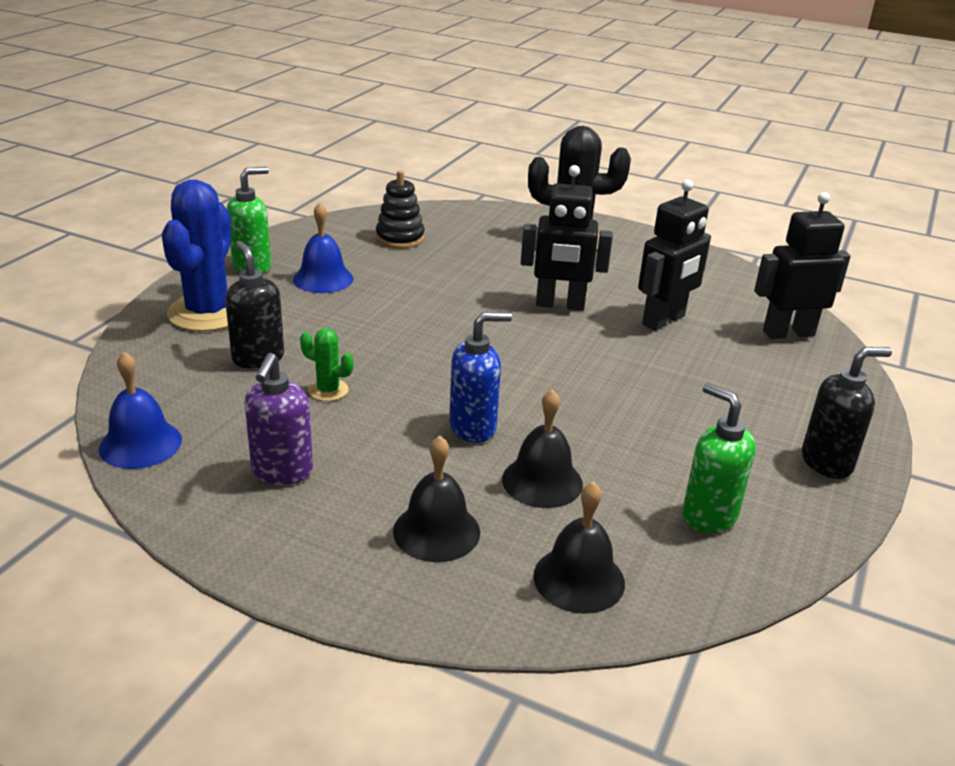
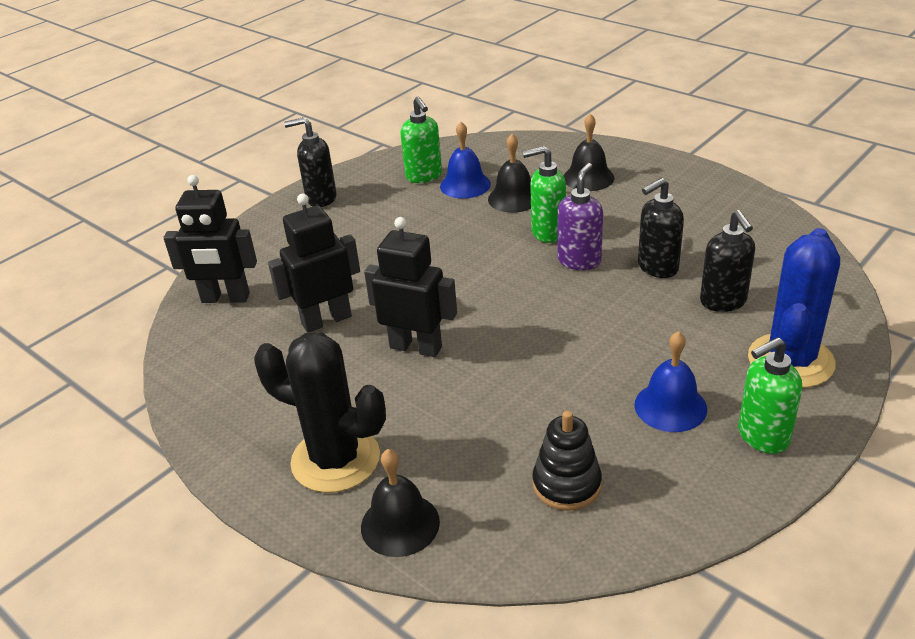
camera: 160 degrees left, 5 degrees up
(140, 444) = (793, 235): blue bell -> blue bell (465, 185)
(282, 472) = (686, 212): purple soap dispenser -> purple soap dispenser (579, 261)
(328, 390) = (657, 267): green cactus -> black soap dispenser
(473, 428) = (547, 233): blue soap dispenser -> green soap dispenser
(579, 579) = (517, 155): black bell -> black bell (400, 524)

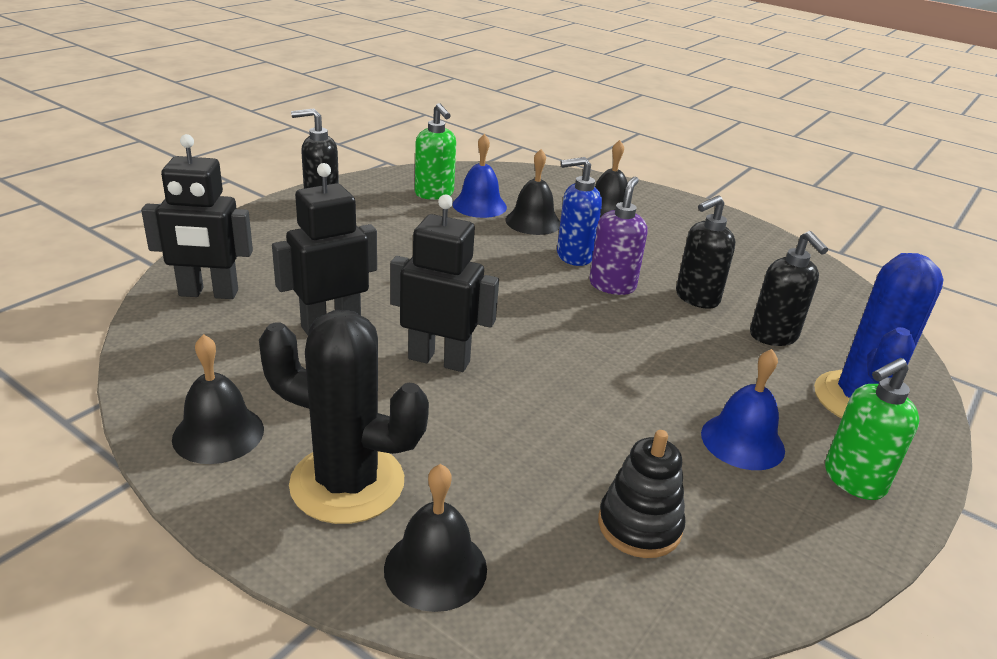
camera: 10 degrees left, 5 degrees down
(237, 424) = (218, 433): none -> black bell
(547, 233) = (573, 256): green soap dispenser -> blue soap dispenser

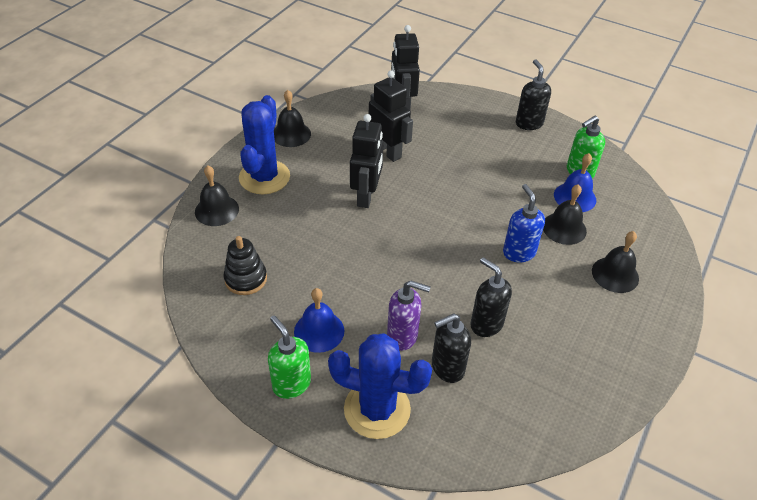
camera: 85 degrees right, 15 degrees up
(347, 483) = (264, 177): black cactus -> blue cactus
(612, 285) = (484, 274): purple soap dispenser -> purple soap dispenser (403, 336)

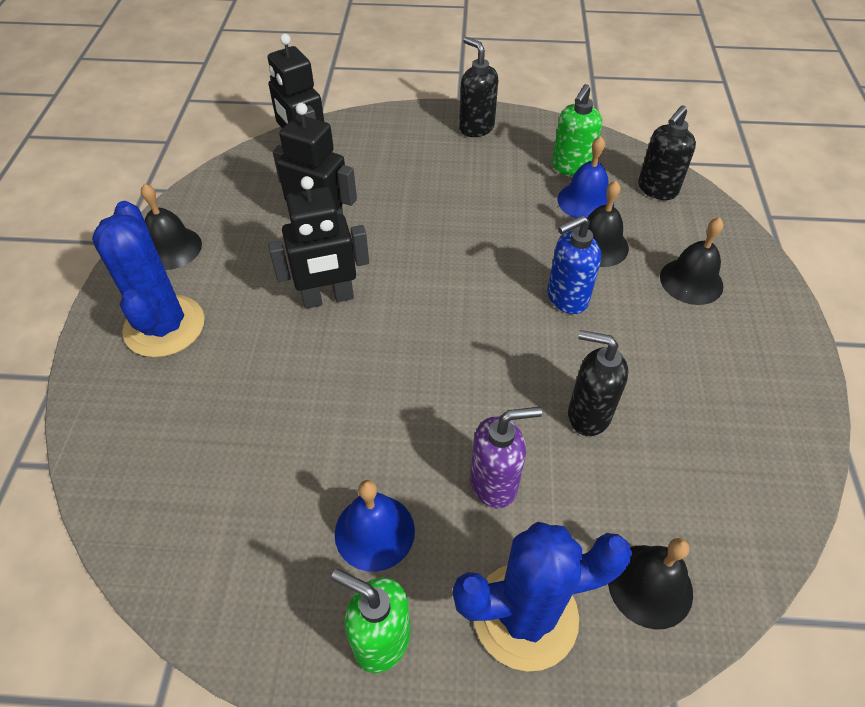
camera: 25 degrees left, 5 degrees up
(216, 210) = (115, 406): black bell -> black bell (650, 585)
(246, 279) = (219, 498): black stacking toy -> none
(366, 196) = (328, 298): black robot -> black robot turned 90 degrees clockwise
(447, 368) = (578, 502): black soap dispenser -> black soap dispenser (657, 190)
(518, 252) = (566, 298): blue soap dispenser -> blue soap dispenser turned 75 degrees counterclockwise

